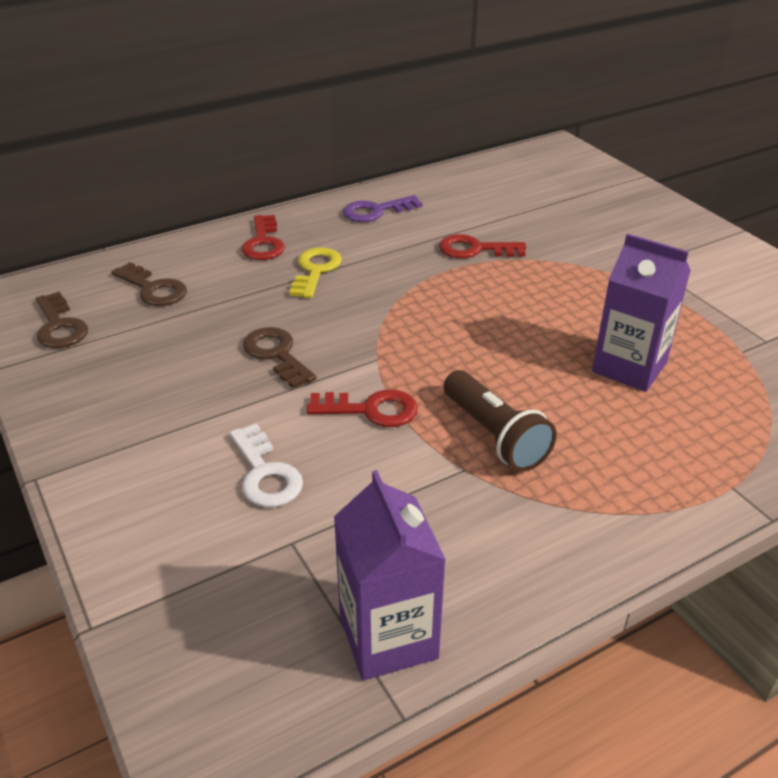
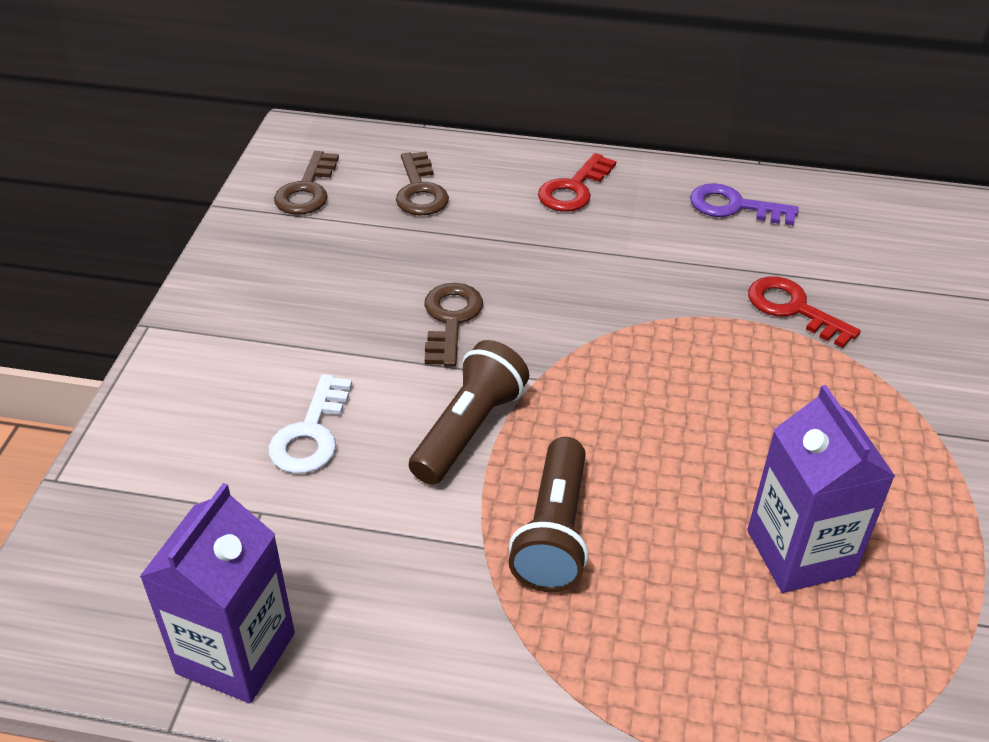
camera: 40 degrees right, 5 degrees up
(315, 270) = (589, 246): yellow key -> none
(371, 410) = (469, 429): red key -> brown flashlight

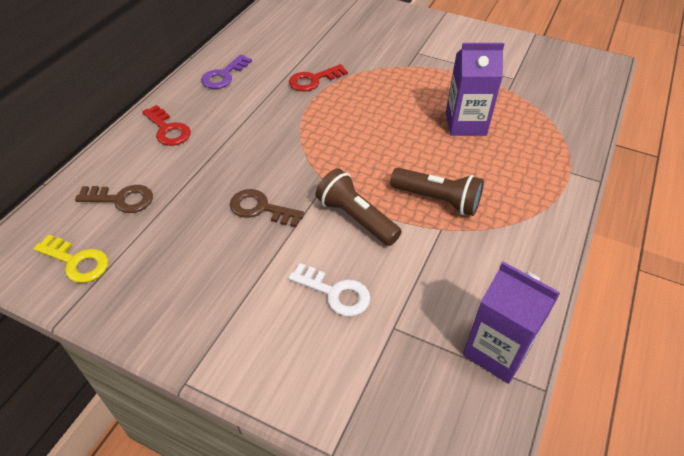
camera: 75 degrees left, 5 degrees up
(307, 190) = (77, 262): brown key -> yellow key

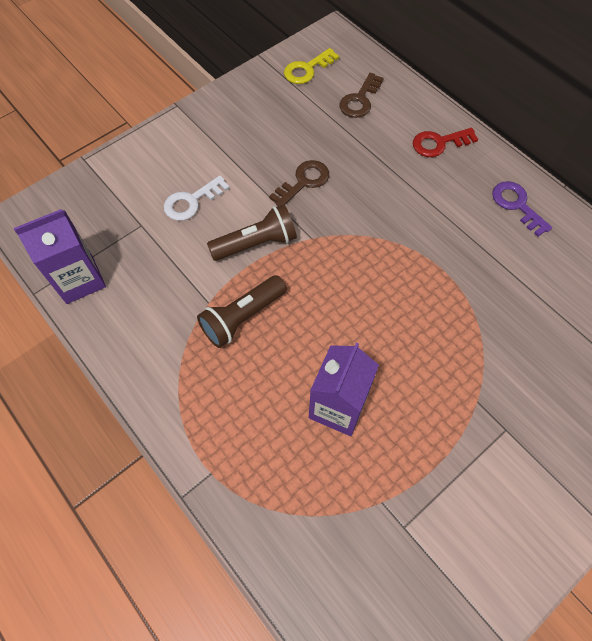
camera: 115 degrees right, 15 degrees up
(313, 80) = (480, 284): red key -> none

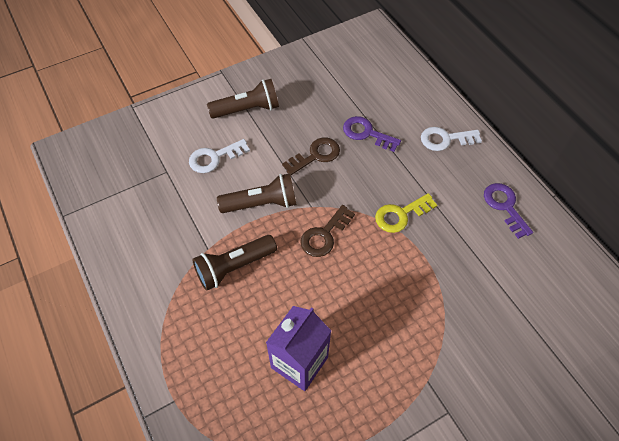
camera: 10 degrees right, 5 degrees down
(79, 280) = (104, 210): purple carton -> none
(216, 142) = (247, 109): none -> brown flashlight
(307, 69) = (342, 57): yellow key -> yellow key (400, 215)
(353, 149) = (366, 133): none -> purple key
(360, 100) = (382, 90): brown key -> brown key (324, 235)
(439, 143) = (445, 139): red key -> white key

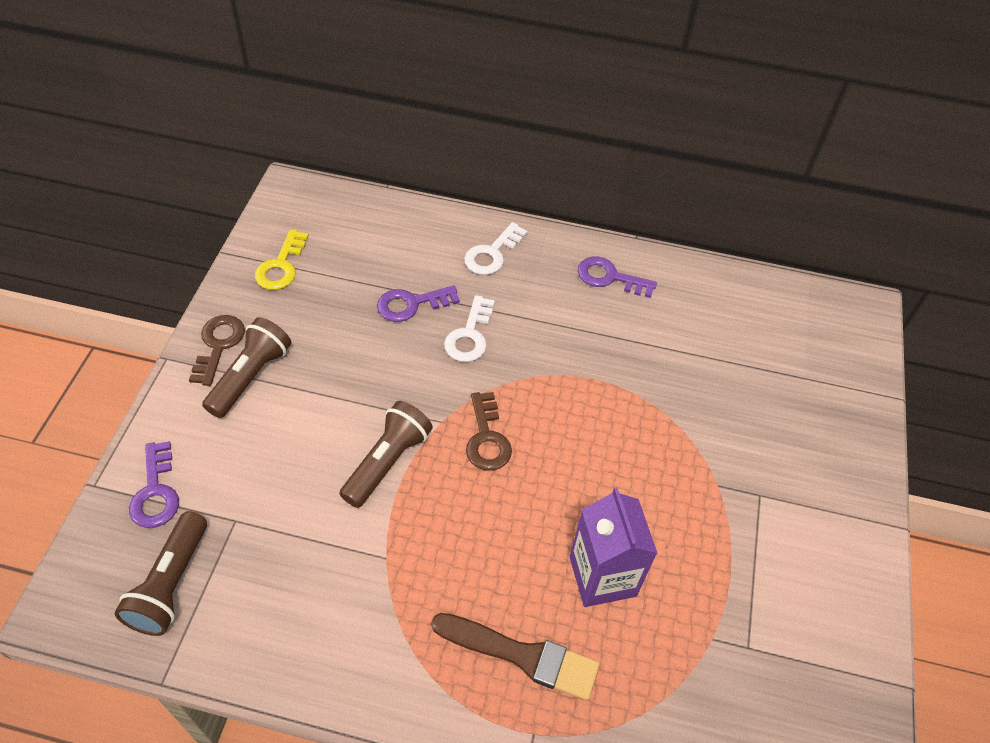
camera: 50 degrees left, 5 degrees down
(151, 130) = (155, 492): none -> purple key
(212, 358) = (521, 655): none -> brown brush
(214, 158) = (275, 458): white key -> white key (469, 335)
(234, 267) = (435, 550): brown flashlight -> brown flashlight (170, 584)
(316, 155) = (386, 367): brown key -> brown key (218, 345)
(400, 215) = (533, 358): yellow key -> yellow key (281, 266)

